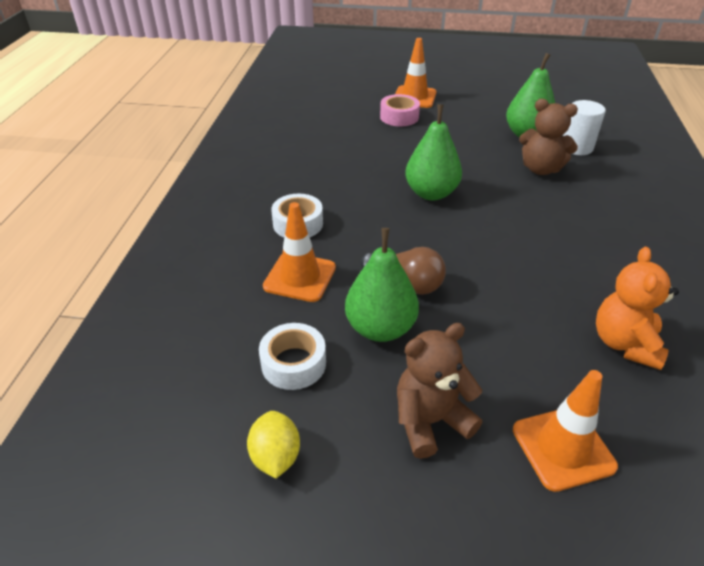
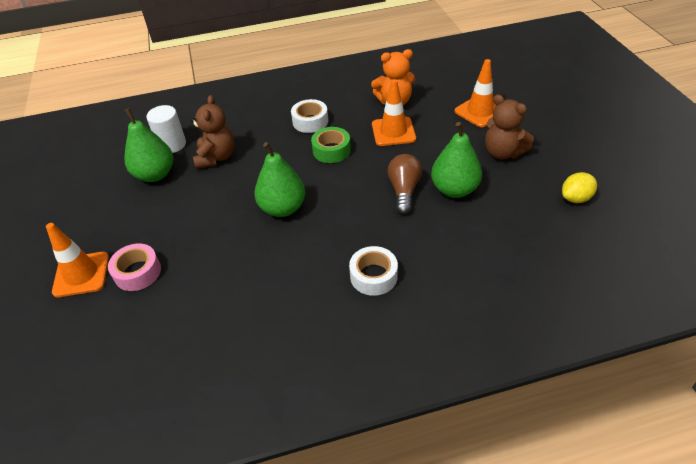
camera: 110 degrees left, 5 degrees up
(293, 363) = (513, 217): white tape -> white tape (310, 121)
(300, 277) = (437, 246): orange traffic cone -> orange traffic cone (393, 131)
(518, 248) = (331, 150): none -> green tape

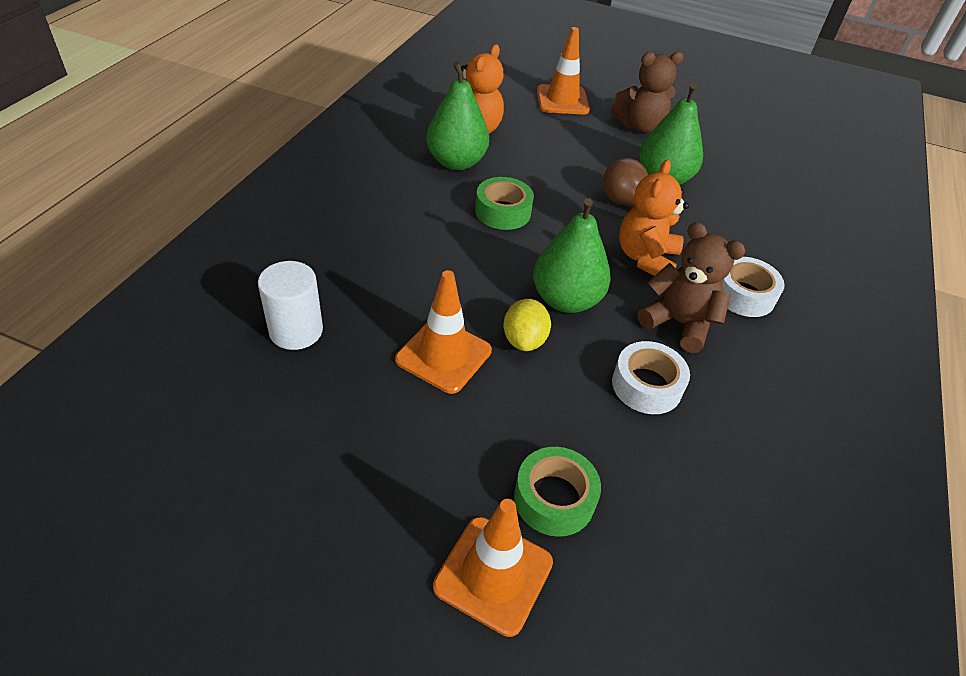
camera: 60 degrees left, 0 degrees up
(137, 272) = (554, 498): pink tape -> green tape
(155, 174) = (346, 381): green pear -> green pear (456, 162)
(216, 157) = (389, 303): brown teddy bear -> brown teddy bear (678, 323)
(310, 121) = (425, 196): white tape -> white tape (646, 385)
(358, 219) = (645, 258): none -> orange teddy bear
(393, 131) = (525, 158): orange traffic cone -> orange traffic cone (443, 355)
(575, 198) = (741, 133): yellow lemon -> yellow lemon (524, 340)

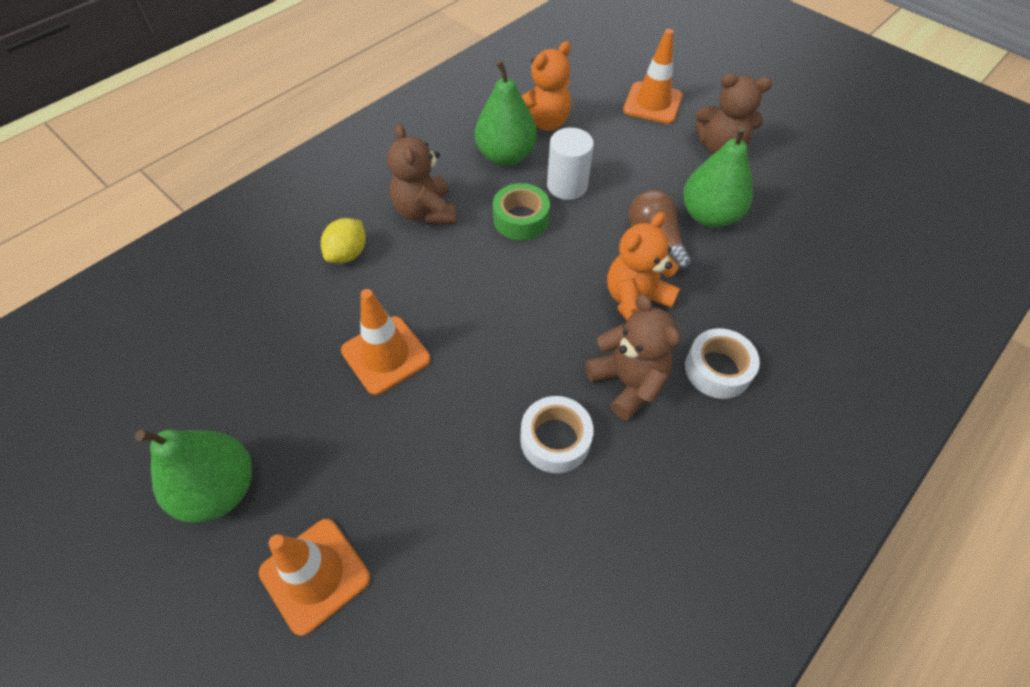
camera: 25 degrees right, 10 degrees up
(296, 331) = (277, 298): white cylinder -> white cylinder (567, 186)
(406, 222) = (425, 211): none -> brown teddy bear
(524, 340) = (465, 359): yellow lemon -> yellow lemon (348, 254)
(554, 498) = (404, 524): green tape -> none
(566, 300) = (528, 328): green pear -> green pear (219, 489)

